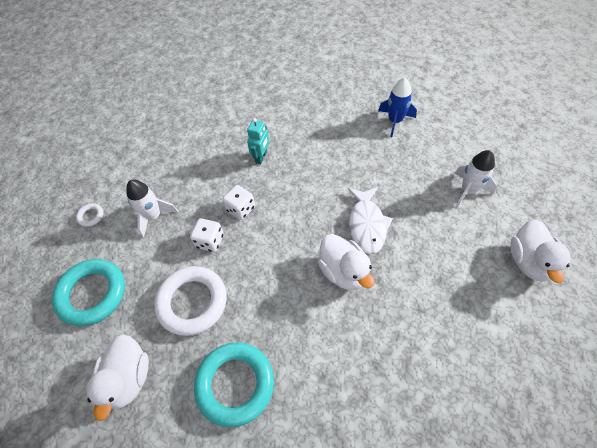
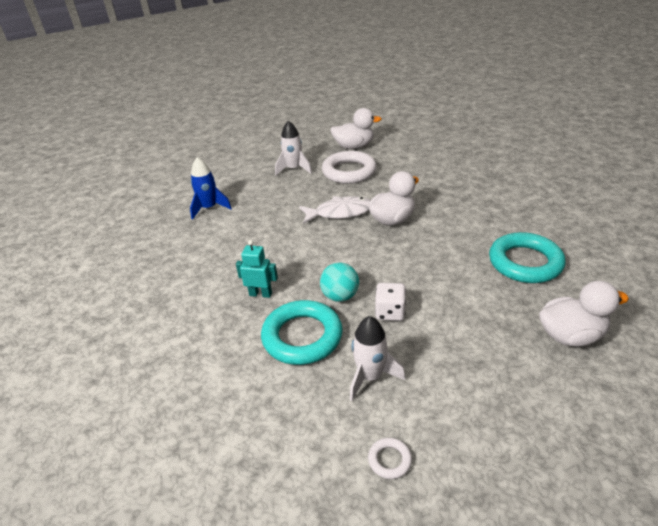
camera: 100 degrees left, 20 degrees down
(92, 294) = (504, 406): turquoise ring -> turquoise ring (302, 336)
(192, 302) = (467, 308): white ring -> white ring (349, 171)
(241, 209) = (340, 296): white dice -> turquoise ball

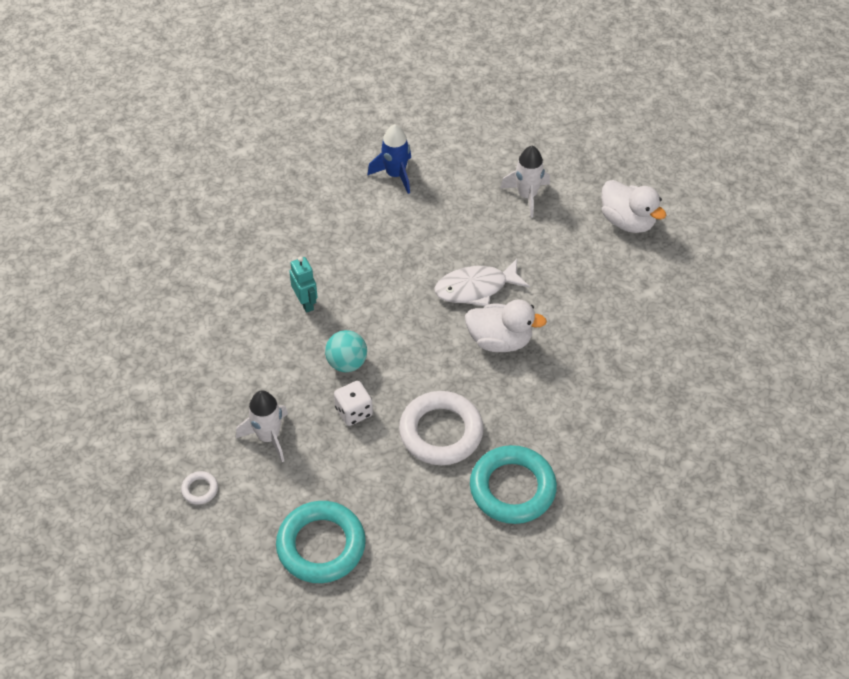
camera: 50 degrees right, 15 degrees up
(302, 336) = (278, 365): turquoise ring -> turquoise ring (321, 545)
(340, 213) = (476, 288): white fish -> white fish turned 120 degrees clockwise
(349, 171) = (565, 249): white ring -> white ring (441, 432)
(570, 335) = (423, 562): white duck -> none

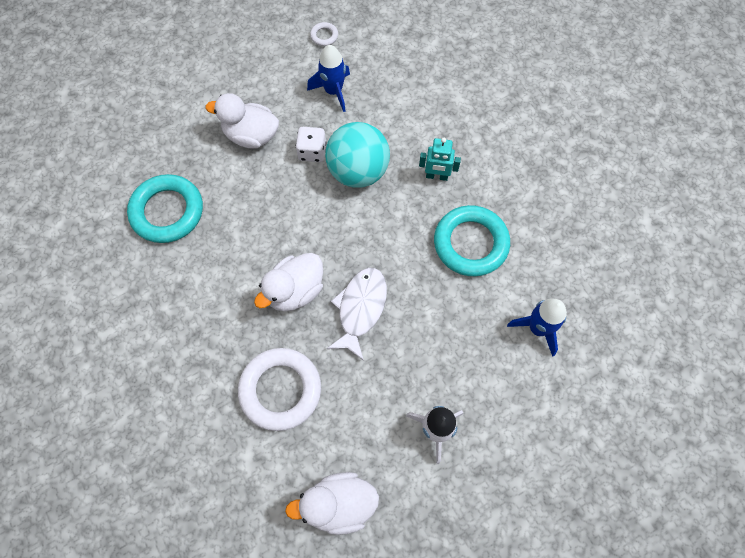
camera: 125 degrees right, 15 degrees up
(268, 437) = (333, 91): white rocket -> blue rocket
(321, 545) = (227, 77): turquoise ring -> turquoise ring (470, 243)
(347, 363) = (358, 171): turquoise ball -> turquoise ball, size x1.66
(375, 474) = (251, 136): none -> white duck
(441, 432) = (249, 196): white ring -> white ring (280, 390)

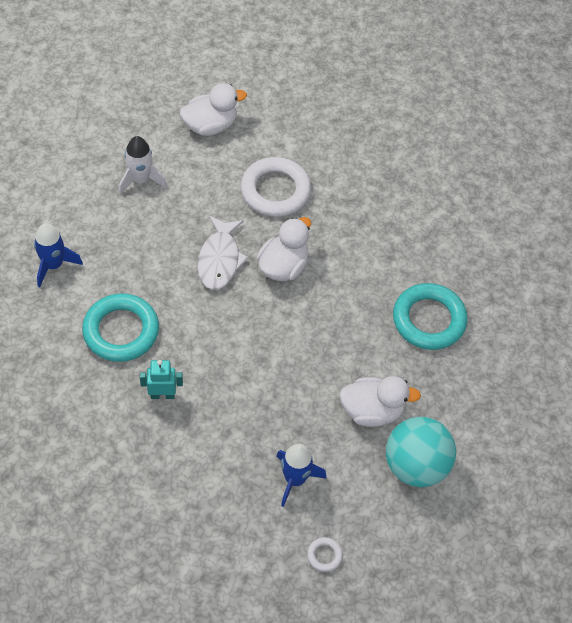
camera: 165 degrees right, 10 degrees down
(312, 152) = (301, 402): white dice -> none
(358, 171) = (247, 388): turquoise ball -> turquoise ball (415, 465)

